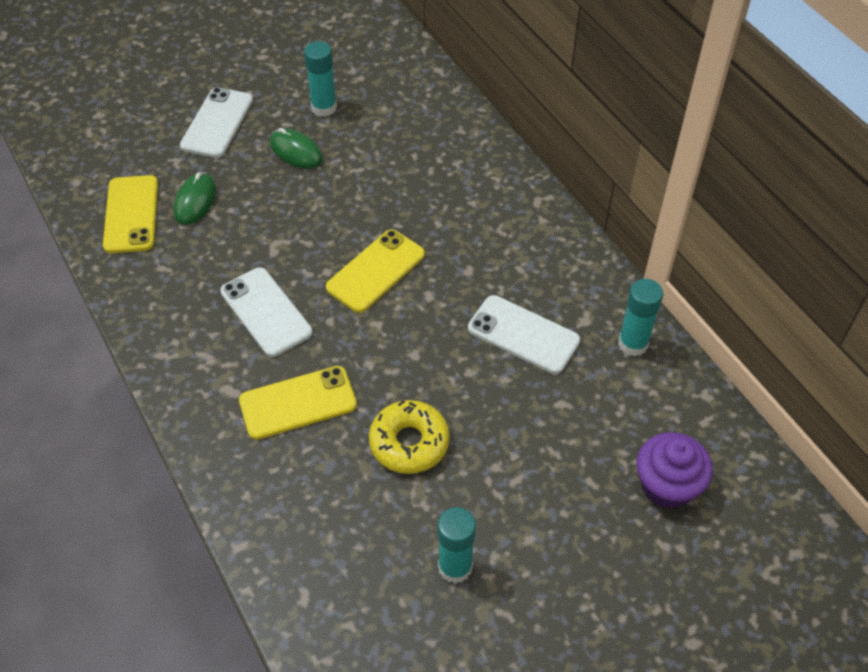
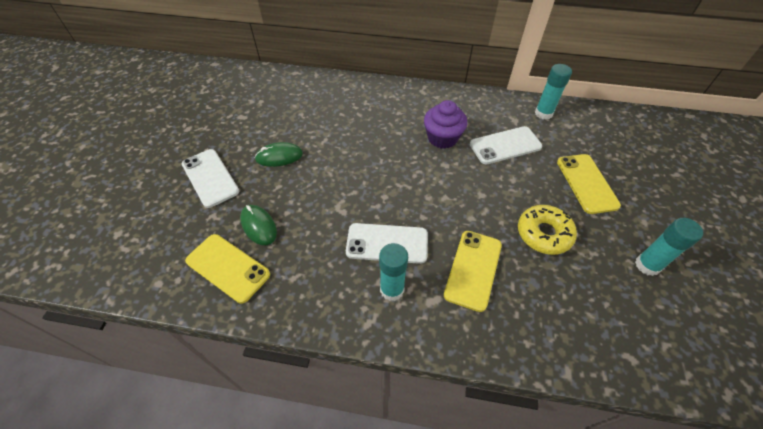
camera: 50 degrees left, 0 degrees up
(324, 108) = (262, 127): turquoise glue stick -> turquoise glue stick (392, 289)
(375, 271) = (406, 175): yellow phone -> yellow phone (586, 183)
(667, 485) = (639, 152): purple cupcake -> purple cupcake (442, 138)

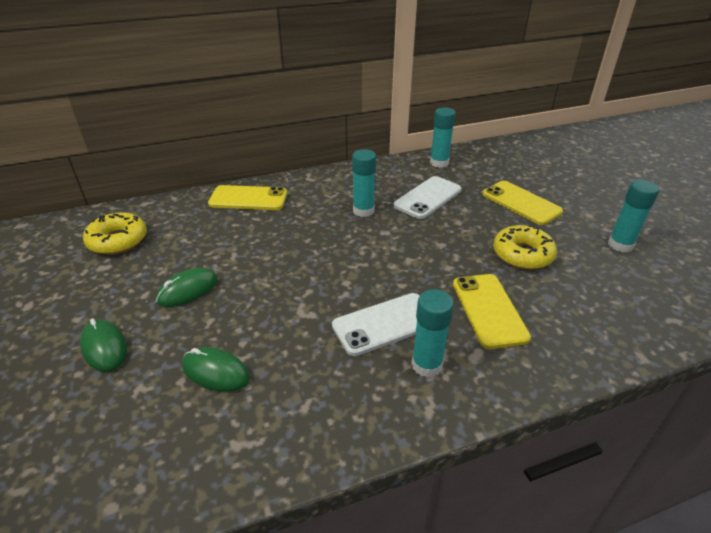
camera: 30 degrees left, 15 degrees down
(210, 178) = (104, 347): white phone -> green mouse
(228, 267) = (207, 437): yellow phone -> yellow phone (248, 198)
(261, 98) = (118, 240): none -> yellow donut
(442, 138) = (363, 211): purple cupcake -> turquoise glue stick

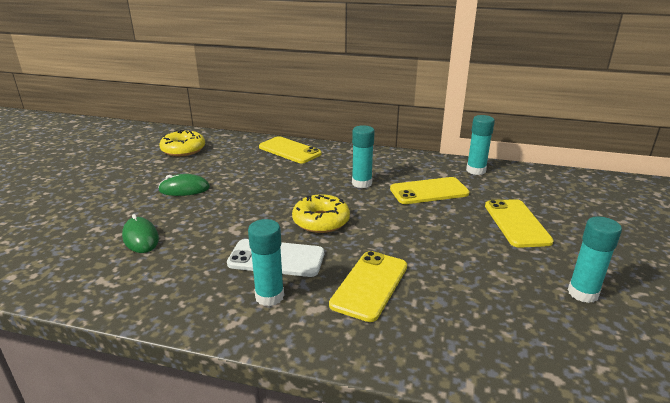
camera: 35 degrees right, 10 degrees down
(104, 347) = (106, 201): green mouse -> none
(428, 198) = (429, 191): white phone -> yellow phone
(522, 254) = (460, 260): yellow donut -> yellow donut (321, 221)

